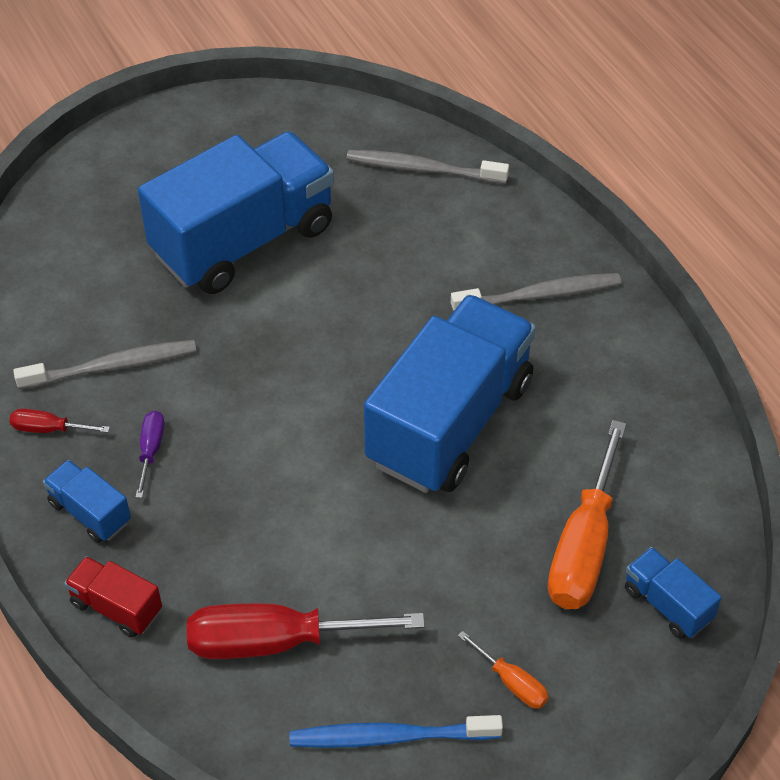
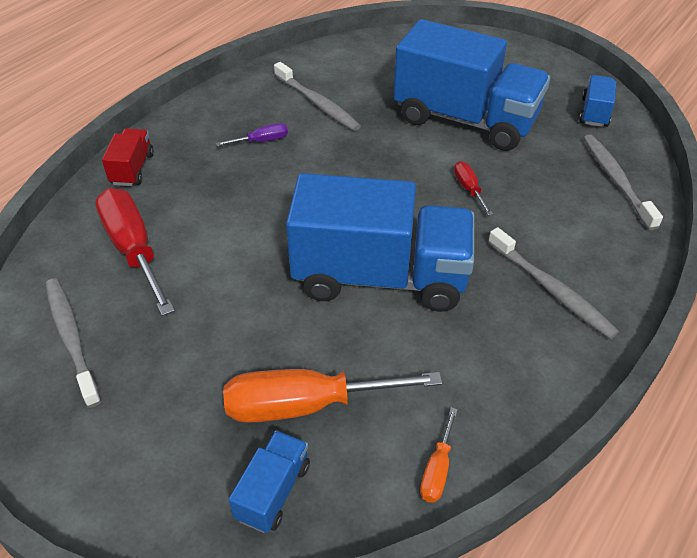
camera: 65 degrees right, 5 degrees down
(49, 429) = (253, 97): red screwdriver -> red screwdriver (469, 189)
(90, 512) = (199, 134): blue truck -> blue truck (594, 112)
(390, 737) = (71, 338): blue toothbrush -> grey toothbrush
(512, 682) = (146, 399): orange screwdriver -> orange screwdriver (437, 470)

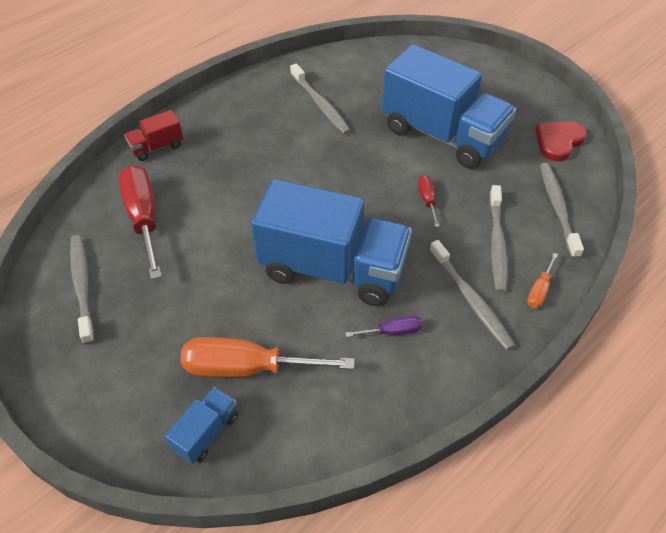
camera: 10 degrees right, 5 degrees up
(132, 169) = (157, 147): red truck -> red truck turned 135 degrees counterclockwise
(261, 141) = (266, 134): purple screwdriver -> purple screwdriver (393, 331)
(437, 470) = (335, 436): orange screwdriver -> orange screwdriver (539, 290)
(561, 225) = (496, 244): none -> grey toothbrush
(594, 112) = (558, 141): blue truck -> red heart

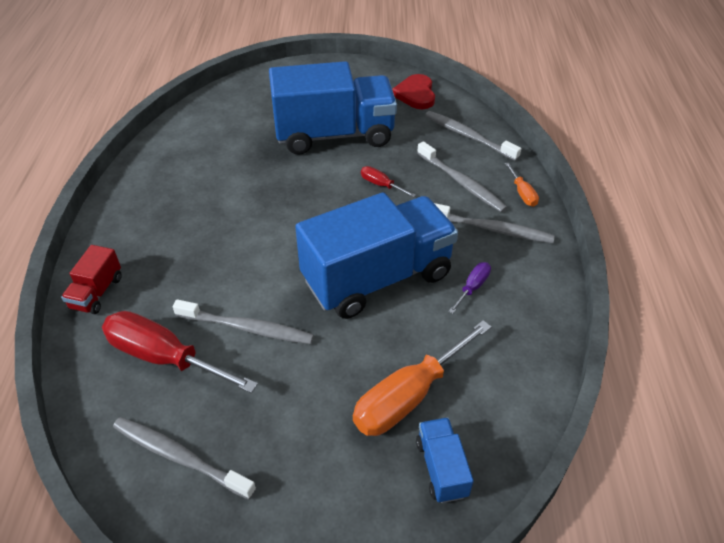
camera: 45 degrees left, 5 degrees down
(320, 104) = (210, 168): grey toothbrush -> grey toothbrush (247, 328)

